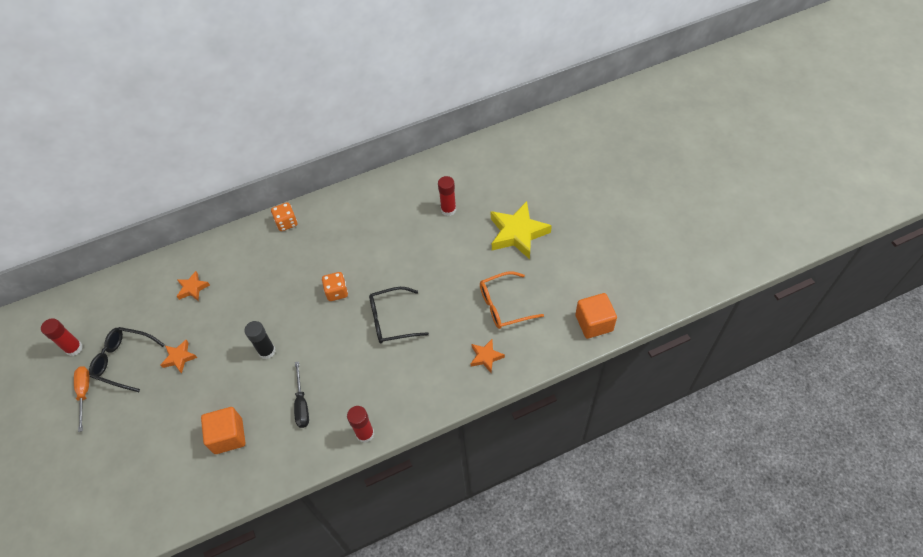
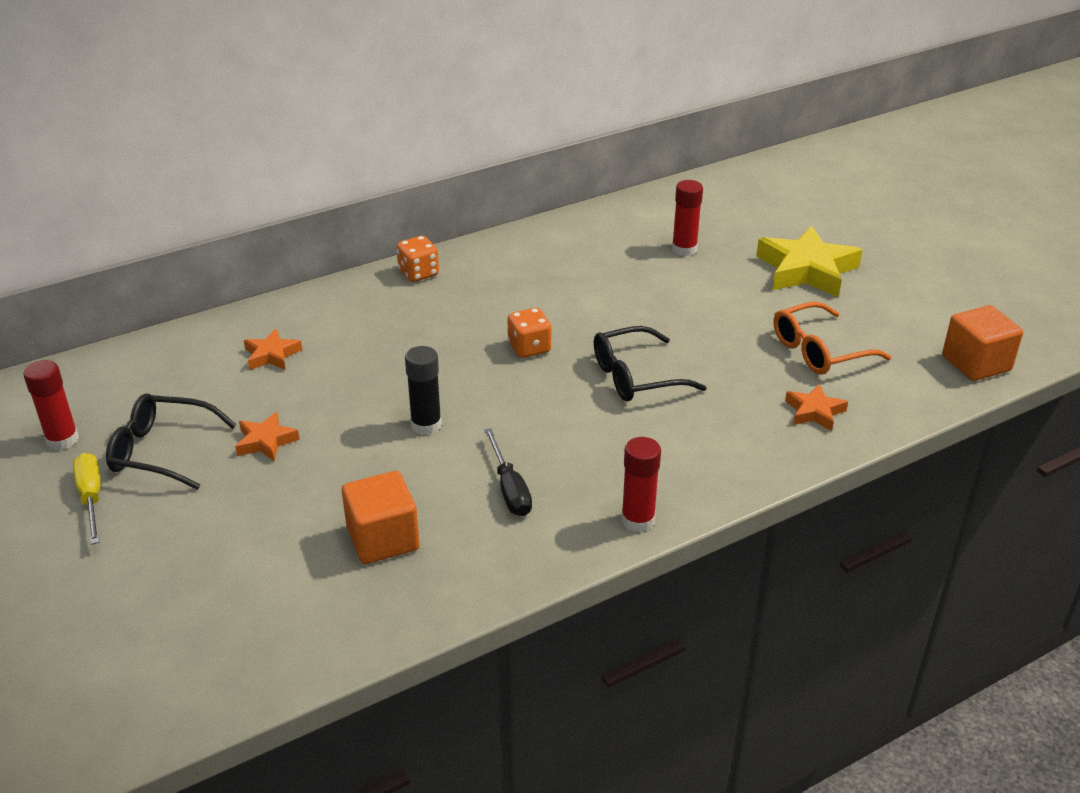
camera: 10 degrees left, 20 degrees down
(84, 393) = (91, 498): orange screwdriver -> yellow screwdriver

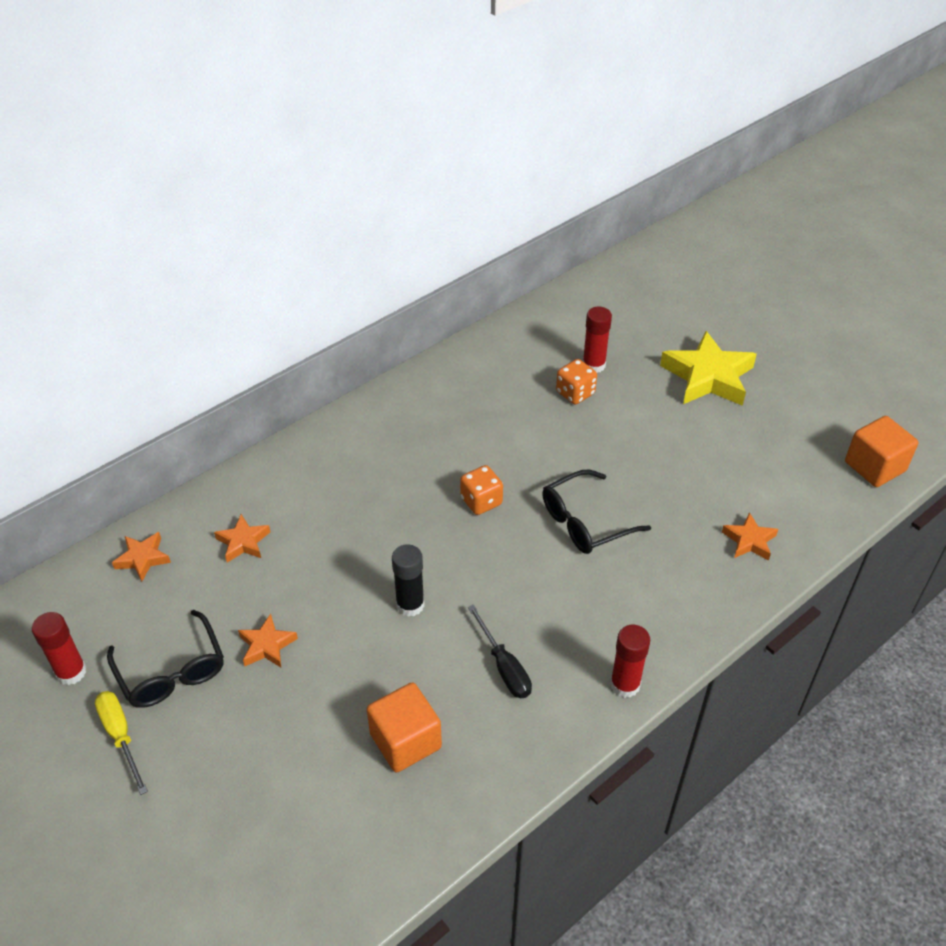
camera: 10 degrees left, 10 degrees up
(162, 451) = (171, 671): black glasses -> black glasses turned 120 degrees counterclockwise
(167, 357) = (143, 558): none -> orange star
(418, 273) = (355, 424): orange dice -> orange dice (575, 393)
(819, 350) = (739, 470): orange glasses -> none

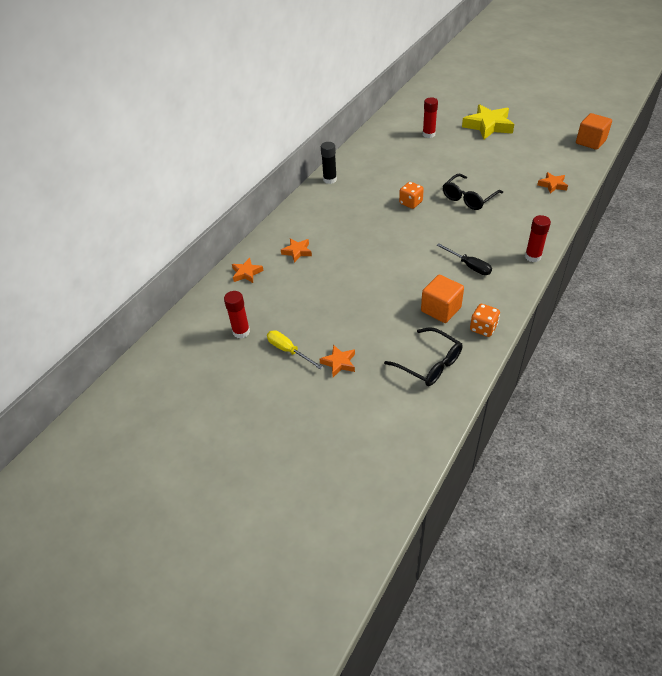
camera: 15 degrees left, 0 degrees up
(171, 671) = (297, 316): black glasses -> black glasses (429, 364)
(267, 645) = (341, 291): orange star -> orange star (339, 363)
(410, 605) = (404, 254): black glue stick -> black glue stick (330, 180)
(575, 393) = (427, 148): orange dice -> orange dice (483, 328)

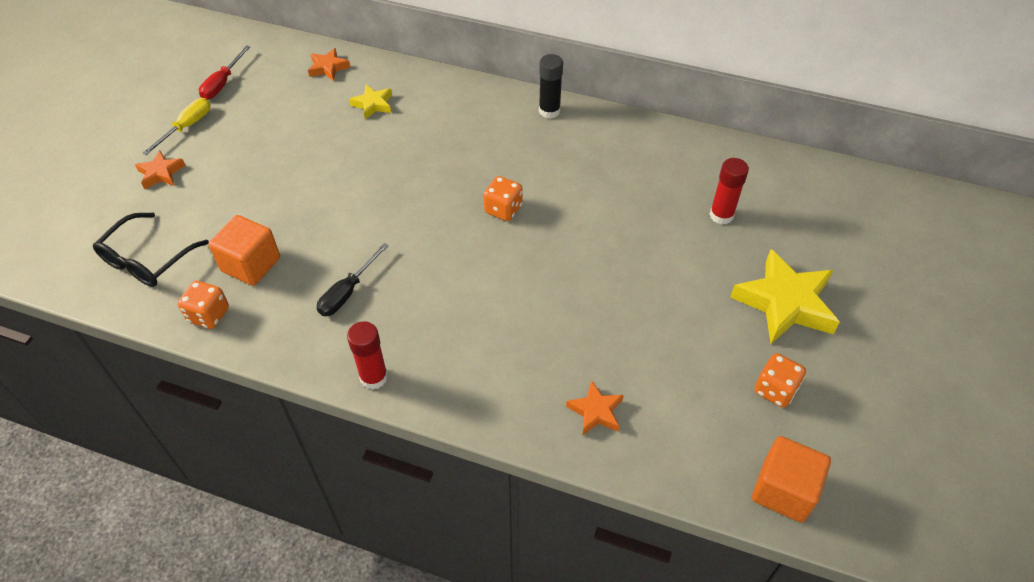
camera: 75 degrees right, 5 degrees up
(241, 332) = (222, 83): red glue stick -> red screwdriver
(297, 252) = (373, 104): orange star -> yellow star
(468, 198) = (530, 283): black glasses -> none
(538, 136) = (775, 390): none -> orange dice

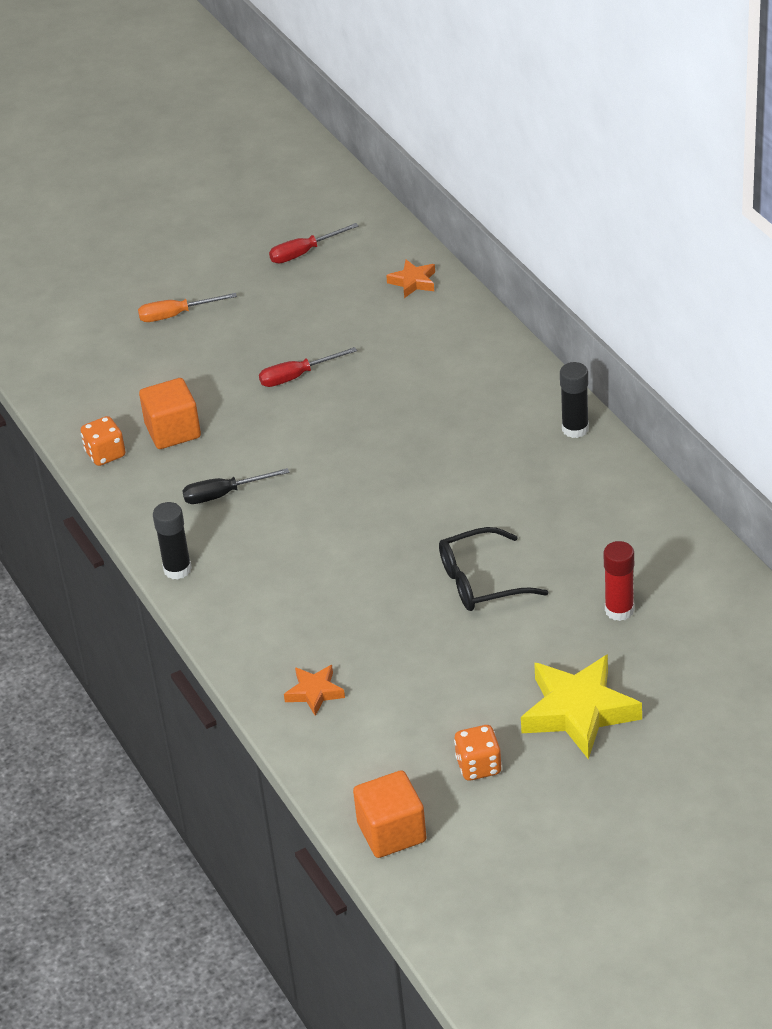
camera: 45 degrees right, 10 degrees down
(147, 260) = (101, 385): black glasses -> black glasses (481, 581)
(161, 173) = (176, 315): orange star -> orange screwdriver
(187, 127) = (235, 282): yellow screwdriver -> none
(311, 172) = (297, 376): none -> red screwdriver
(373, 104) = (415, 339): yellow star -> none
(374, 377) = (177, 569): red glue stick -> black glue stick
(503, 209) = (424, 497): orange dice -> none

